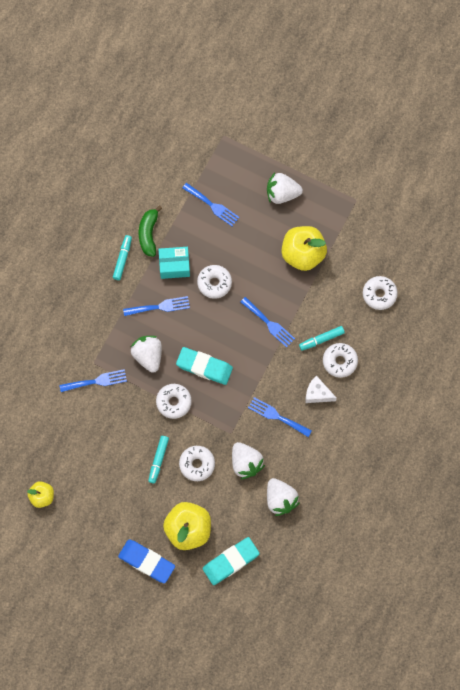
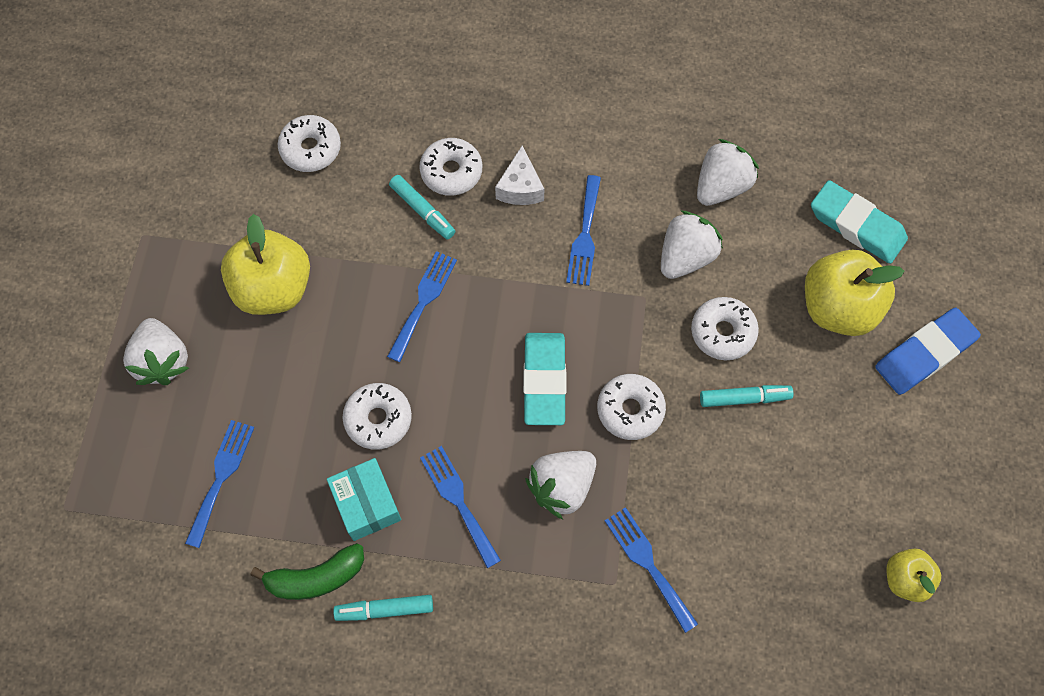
camera: 110 degrees left, 5 degrees down
(146, 562) = (924, 354): blue eraser -> blue eraser turned 45 degrees clockwise

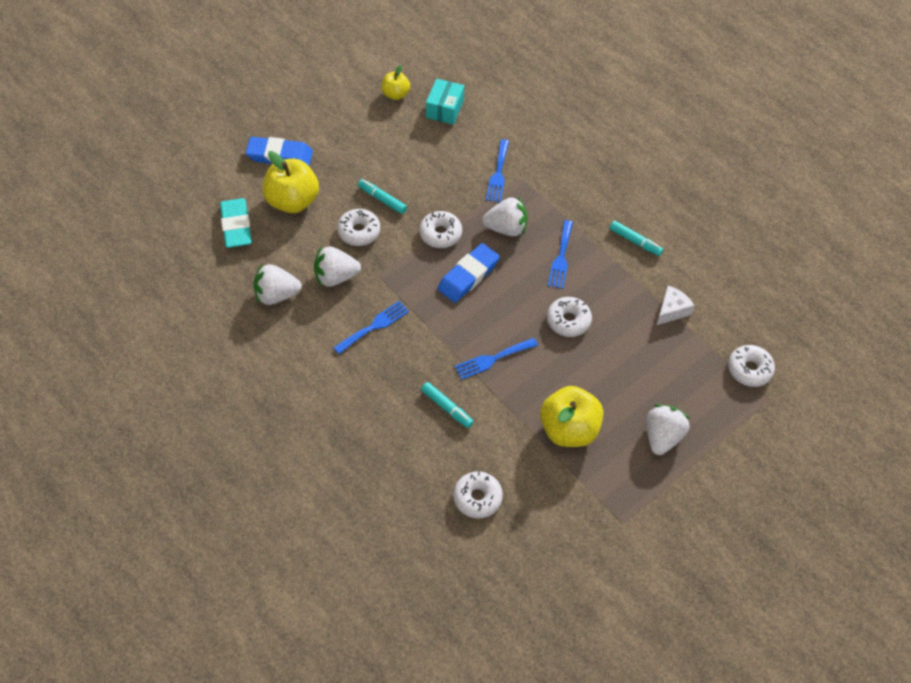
camera: 140 degrees left, 10 degrees down
(221, 477) = (672, 354): blue fork -> none
(316, 578) = (658, 276): green banana -> none
(366, 504) = (607, 288): turquoise box -> turquoise box (445, 109)
(422, 211) = (447, 408): turquoise marker -> turquoise marker turned 135 degrees clockwise
(451, 172) = (409, 417): white donut -> white donut (749, 369)
(520, 187) = (380, 378): white cheese -> white cheese (671, 310)
(544, 381) = (468, 276): turquoise eraser -> blue eraser

